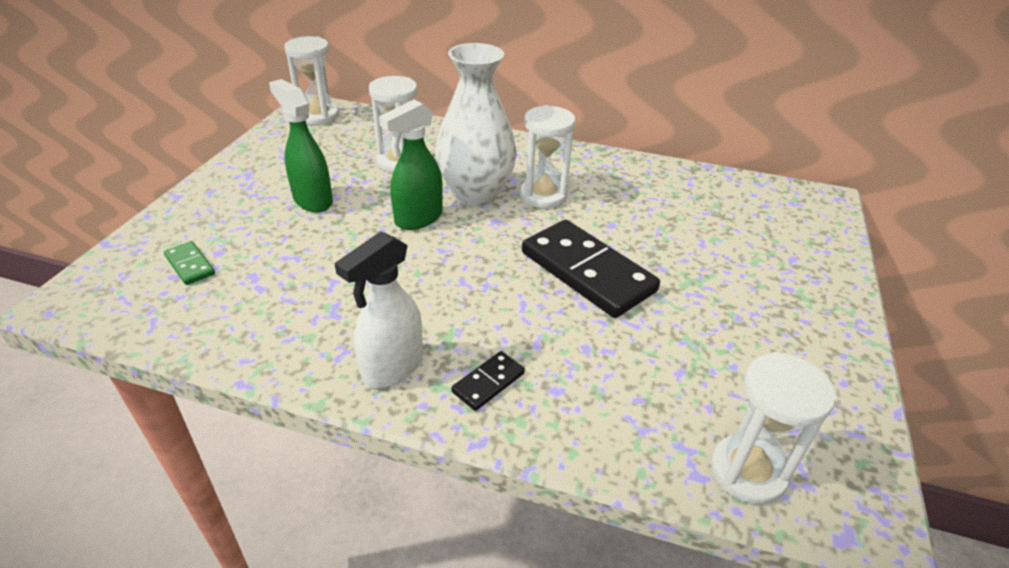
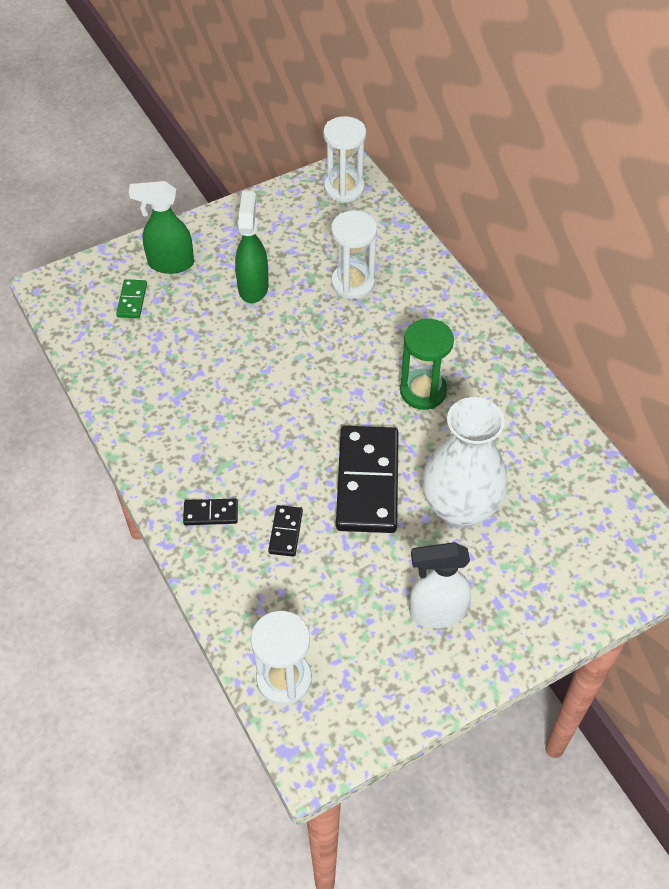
camera: 45 degrees right, 15 degrees up
(392, 368) = (170, 463): white spray bottle -> white spray bottle (436, 612)
(418, 219) = (305, 353): green spray bottle -> green spray bottle (170, 264)
(475, 194) = (373, 355): white vase -> white vase (460, 508)
(543, 195) = (423, 391): white hourglass -> green hourglass
(576, 349) = (286, 532): none -> black domino

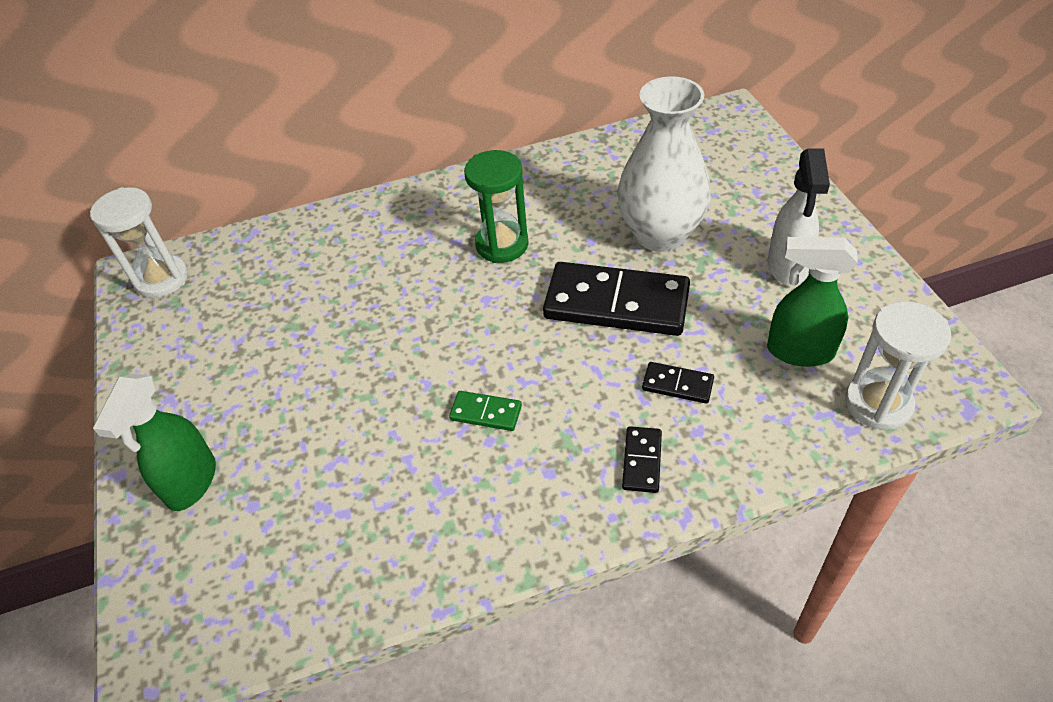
camera: 75 degrees left, 5 degrees down
(132, 300) = (239, 539): green domino -> green domino (486, 413)
(253, 287) = (281, 386): green spray bottle -> green spray bottle (799, 351)
(353, 283) = (321, 286): white hourglass -> none

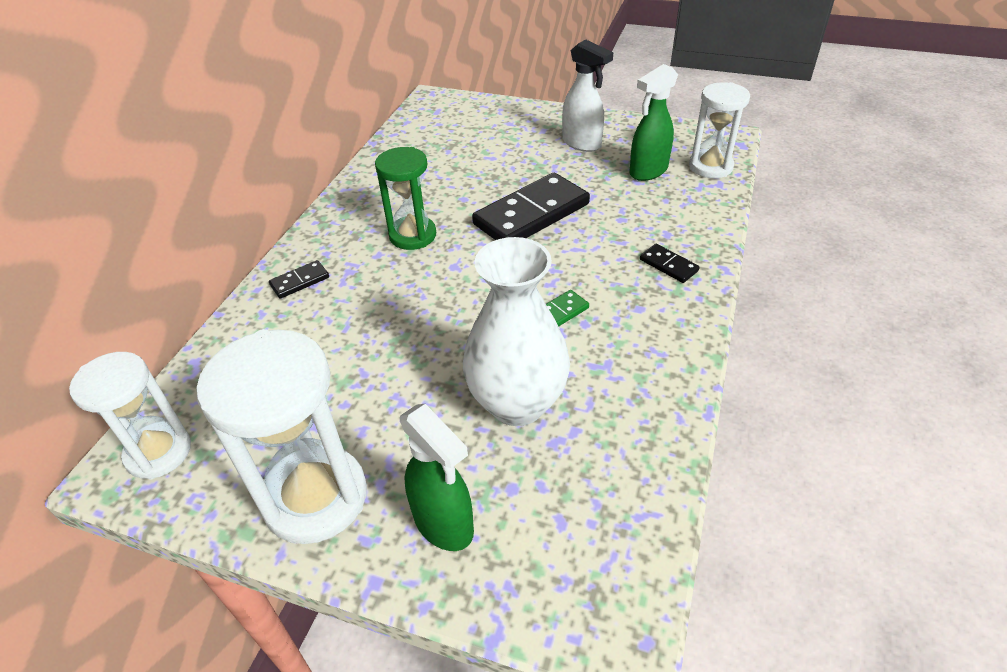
camera: 55 degrees left, 5 degrees down
(172, 389) = (315, 497): none -> white hourglass
(660, 234) = (496, 171): white vase -> white vase (517, 403)
(677, 384) = (624, 223): black domino -> black domino (300, 281)

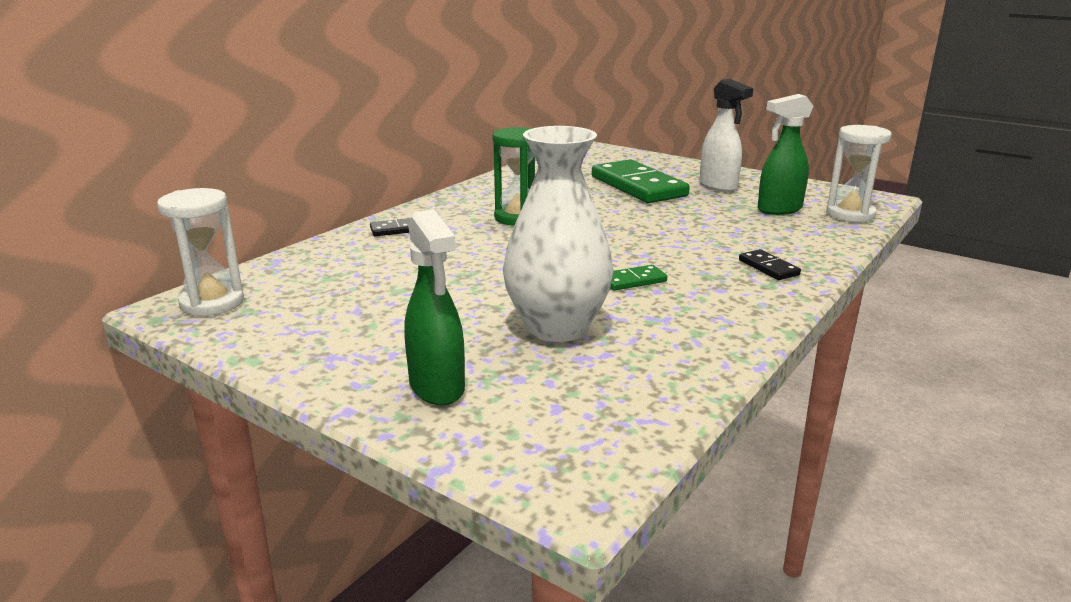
camera: 15 degrees right, 20 degrees down
(315, 497) = (328, 351): white hourglass -> none
(508, 158) = (638, 186): none -> green domino
(531, 214) = (641, 220): black domino -> none

